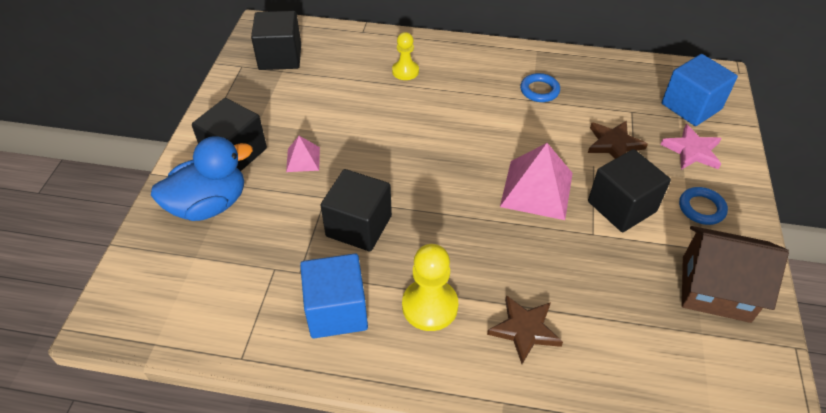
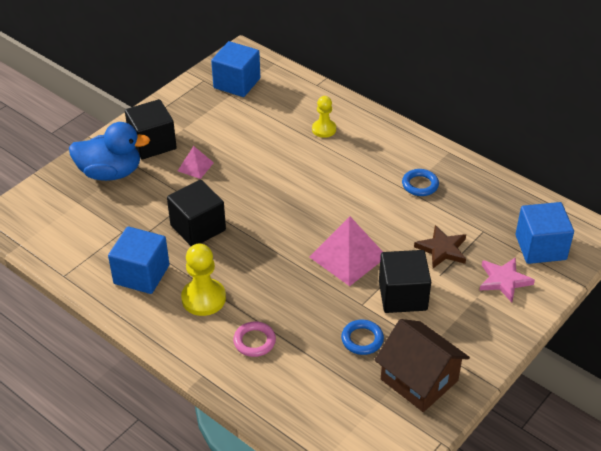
camera: 30 degrees right, 5 degrees down
(280, 57) = (237, 83): black cube -> blue cube
(525, 330) = (254, 341): brown star -> pink ring
(701, 208) = (466, 324): blue ring -> blue ring (362, 339)

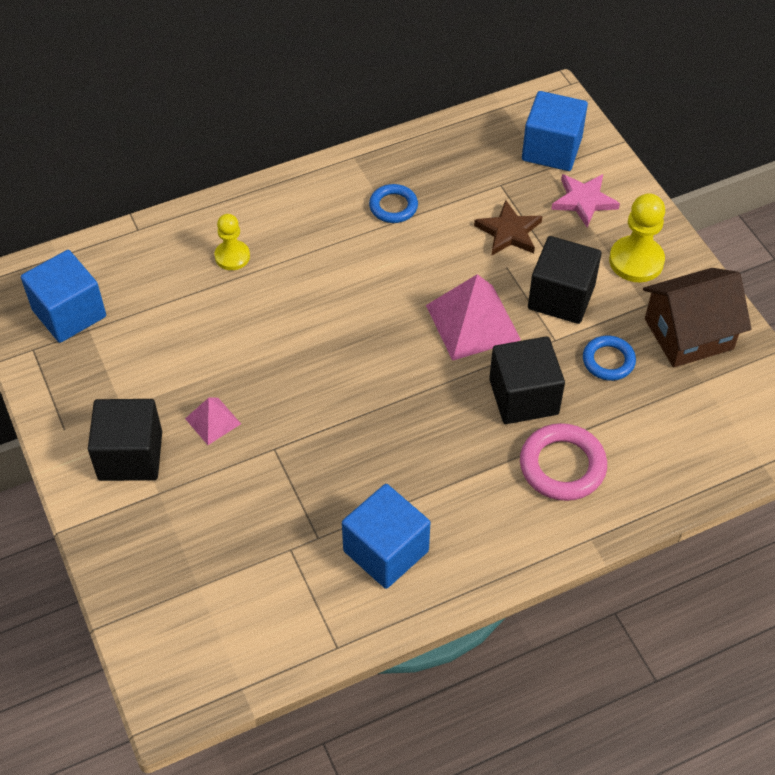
camera: 65 degrees left, 10 degrees up
(110, 173) = (159, 527): blue duck -> none
(198, 228) = (334, 458): black cube -> black cube (523, 397)
(203, 298) = (465, 495): yellow pawn -> yellow pawn (636, 261)
(254, 341) = (562, 466): pink ring -> pink ring, size x1.56

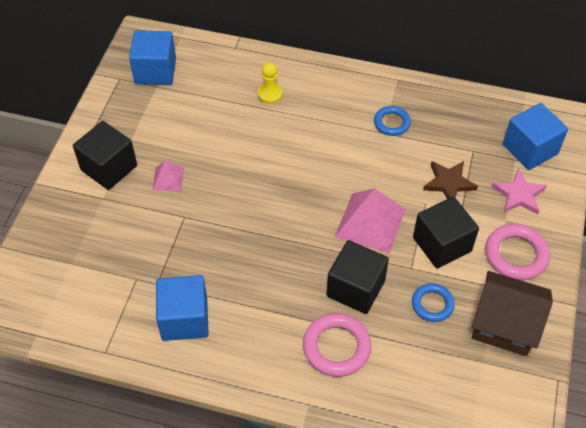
camera: 40 degrees right, 0 degrees up
(636, 261) = (516, 255): yellow pawn -> pink ring

